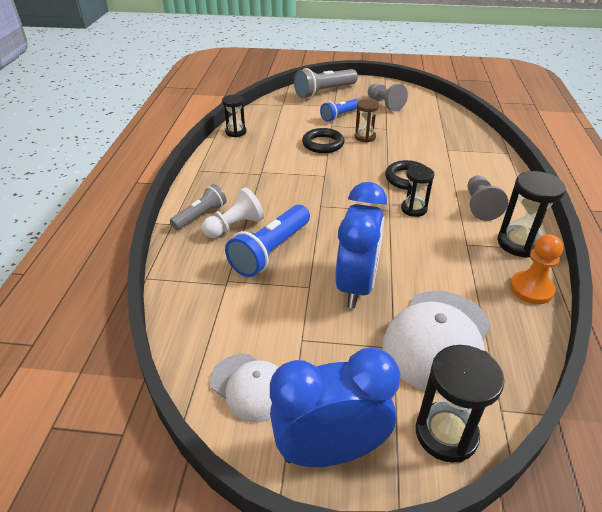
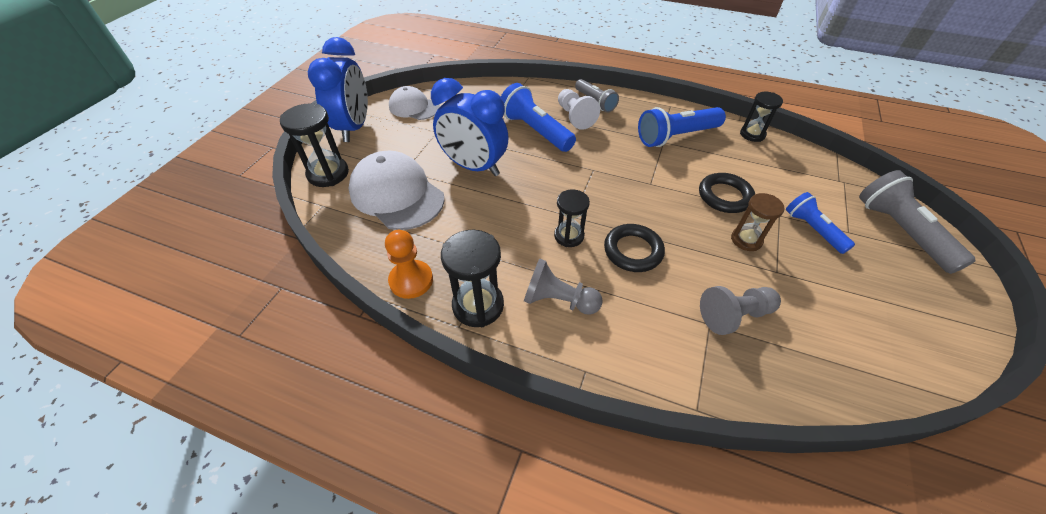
camera: 105 degrees right, 10 degrees up
(250, 387) = (414, 107): white cap -> white cap turned 60 degrees clockwise
(251, 165) = (676, 137): none -> blue flashlight
(385, 104) = (870, 295): grey pawn -> grey pawn (734, 315)

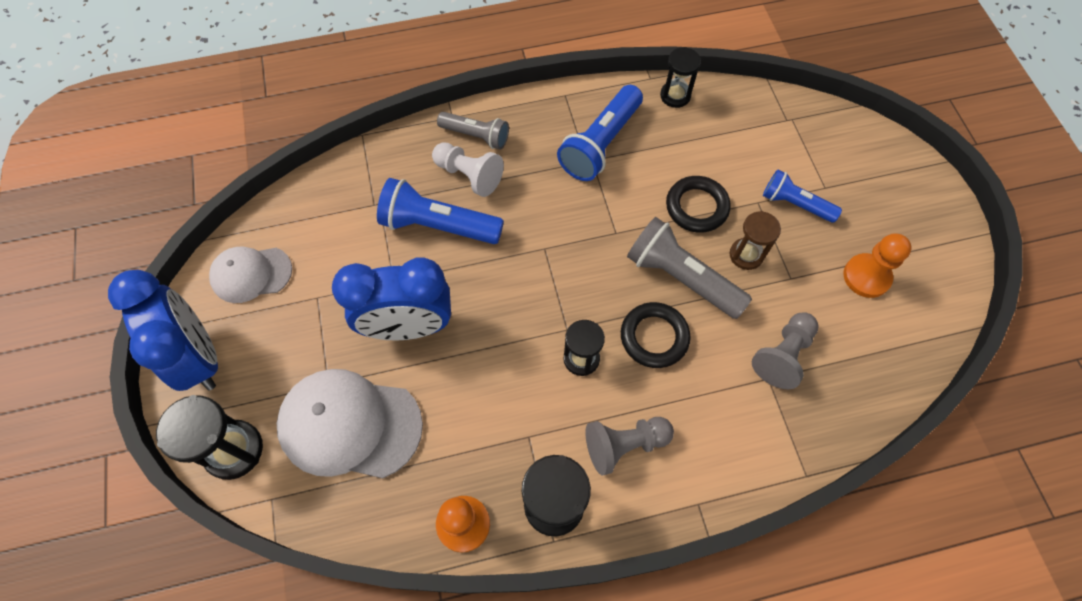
camera: 35 degrees left, 15 degrees up
(853, 304) = (866, 276): none -> orange pawn
(900, 231) = (865, 160): grey flashlight -> grey flashlight (681, 278)

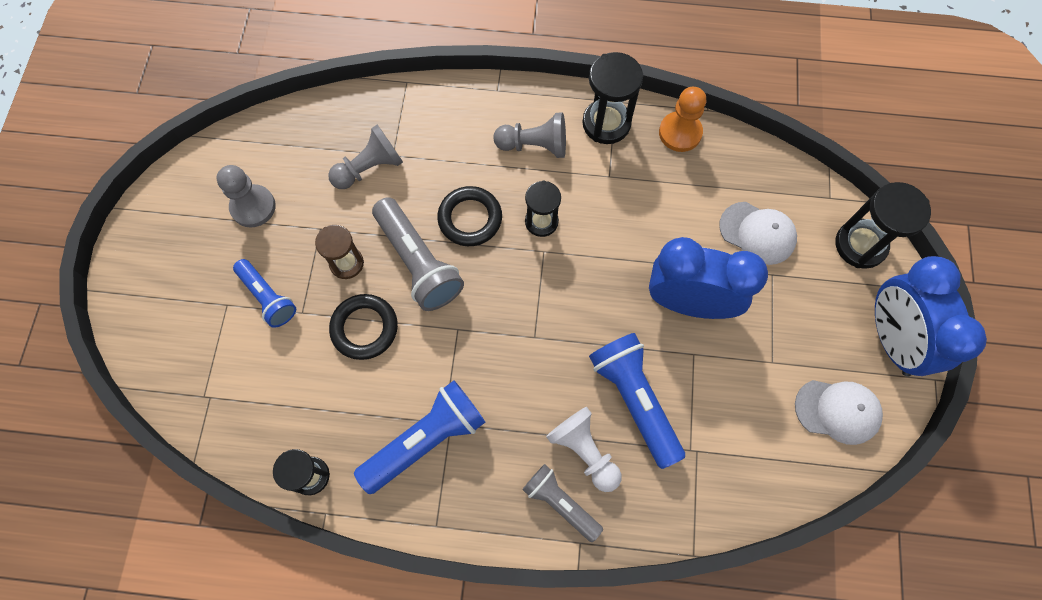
camera: 160 degrees left, 5 degrees up
(350, 425) = (757, 233): white cap -> white cap, size x0.61
(438, 226) = (634, 400): blue flashlight -> blue flashlight turned 150 degrees counterclockwise
(866, 276) = (253, 207): orange pawn -> grey pawn

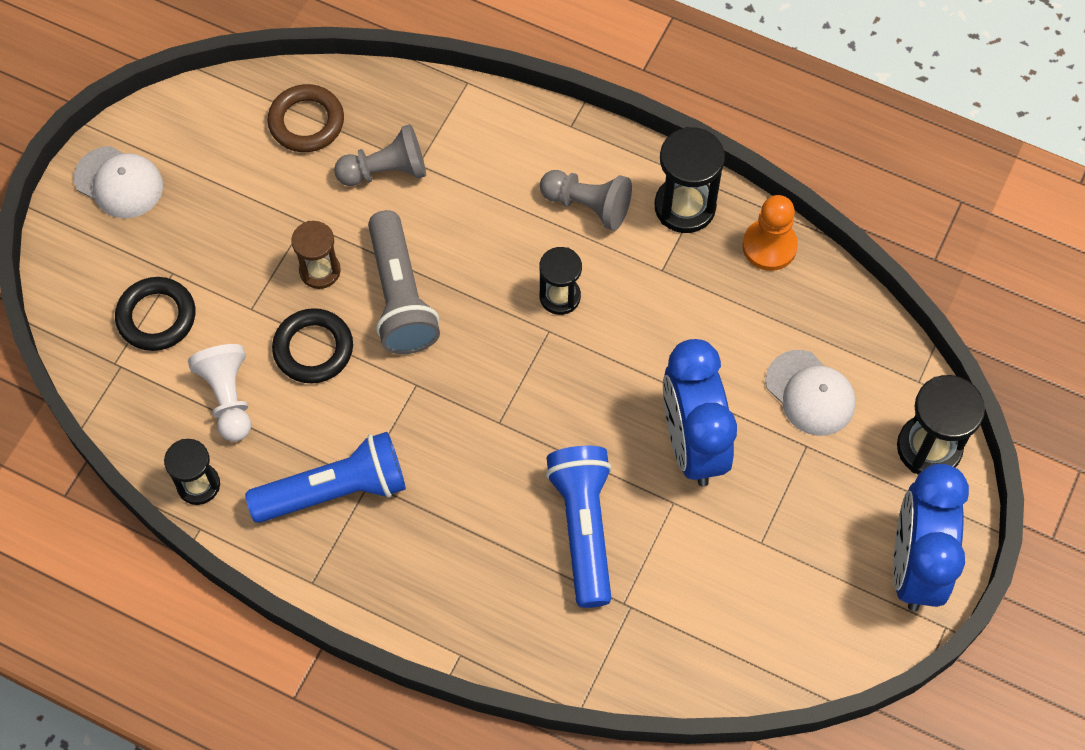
camera: 20 degrees right, 5 degrees down
(253, 207) = (239, 173): grey pawn -> none
(268, 297) = (220, 280): blue flashlight -> none
(293, 150) = (306, 122): none -> brown ring
(470, 218) = (478, 266): black ring -> black ring (156, 317)
(560, 503) = (455, 607): grey flashlight -> none
(584, 451) = (504, 562): white pawn -> white pawn (228, 398)
(688, 302) = (692, 444): blue clock -> blue clock turned 135 degrees counterclockwise
(837, 411) = (812, 620): white cap -> white cap (119, 182)

